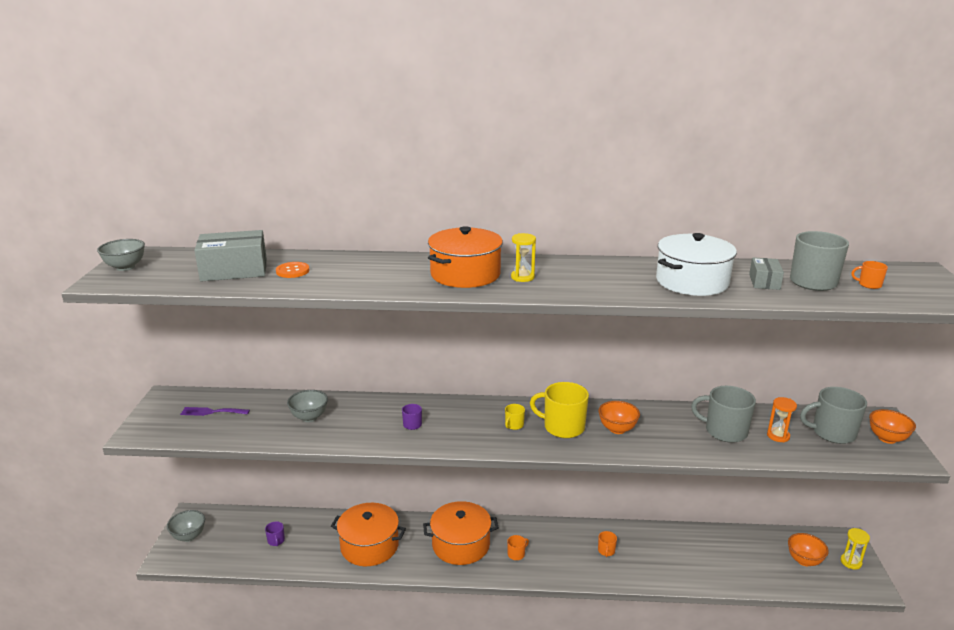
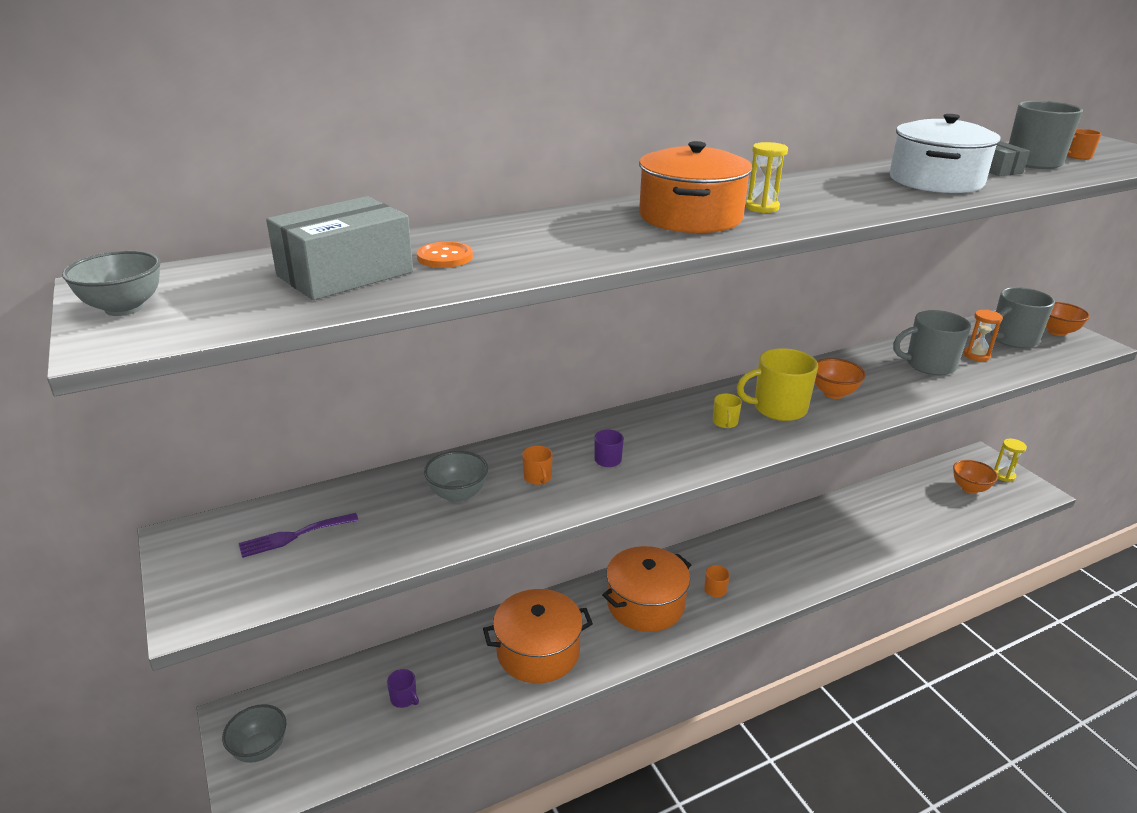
camera: 30 degrees left, 5 degrees up
(606, 551) = (799, 548): orange mug -> orange mug (538, 477)

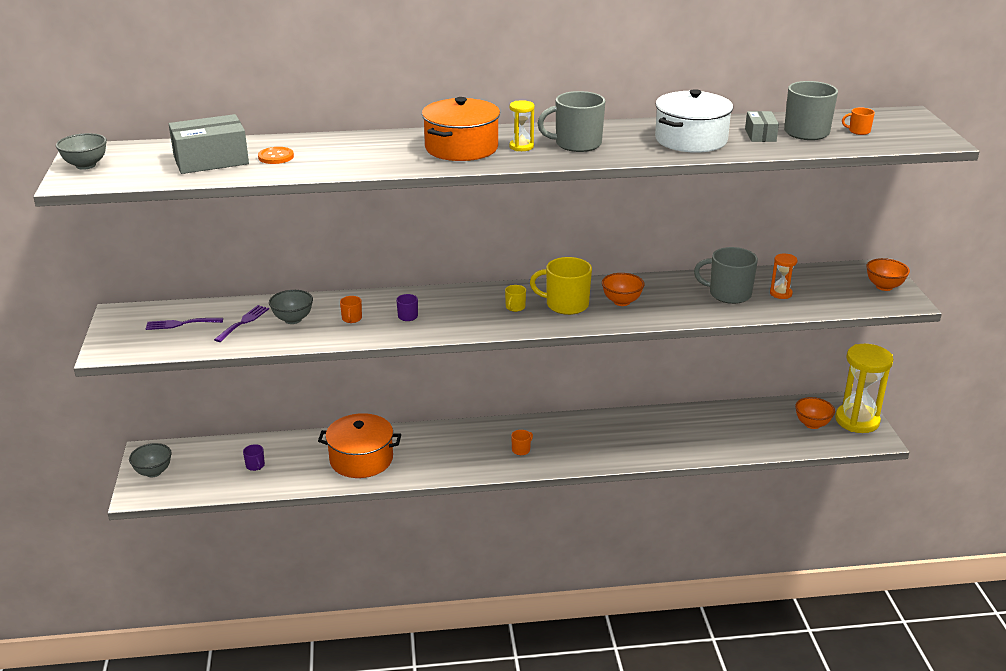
camera: 20 degrees right, 0 degrees up
(389, 513) = (243, 322): none -> purple fork
(645, 604) = (460, 447): orange pot -> none
(1004, 475) = (857, 421): yellow hourglass -> yellow hourglass, size x2.14
(1012, 339) = (832, 286): grey mug -> grey mug (577, 144)

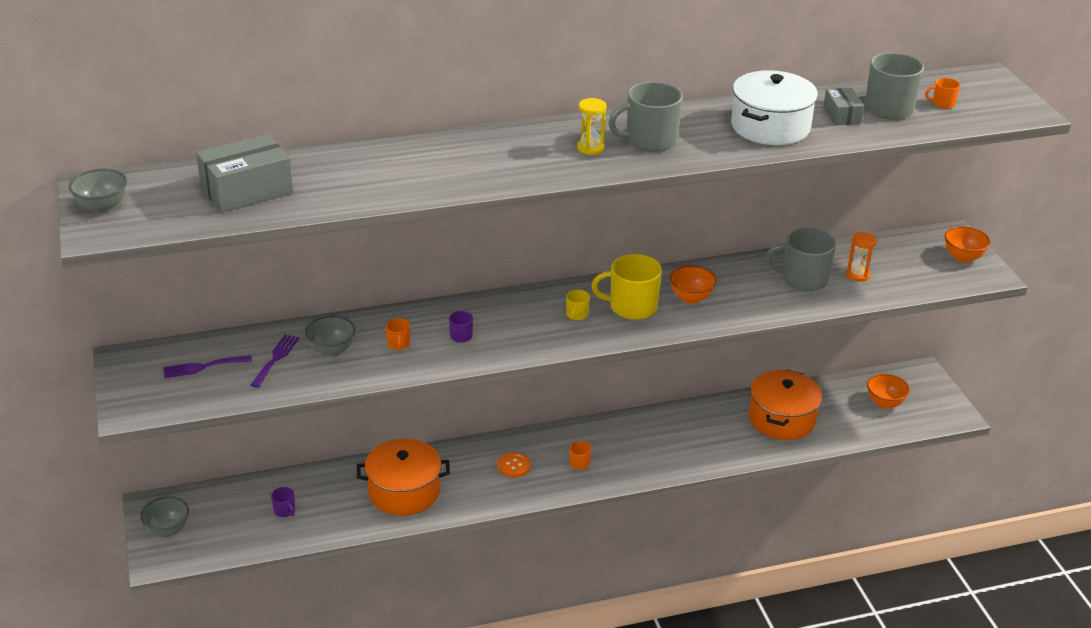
camera: 10 degrees left, 5 degrees up
(276, 157) = (320, 180): orange button -> orange button (514, 466)
(461, 148) = (525, 154): orange pot -> orange pot (782, 419)
(857, 421) = (930, 395): yellow hourglass -> none

